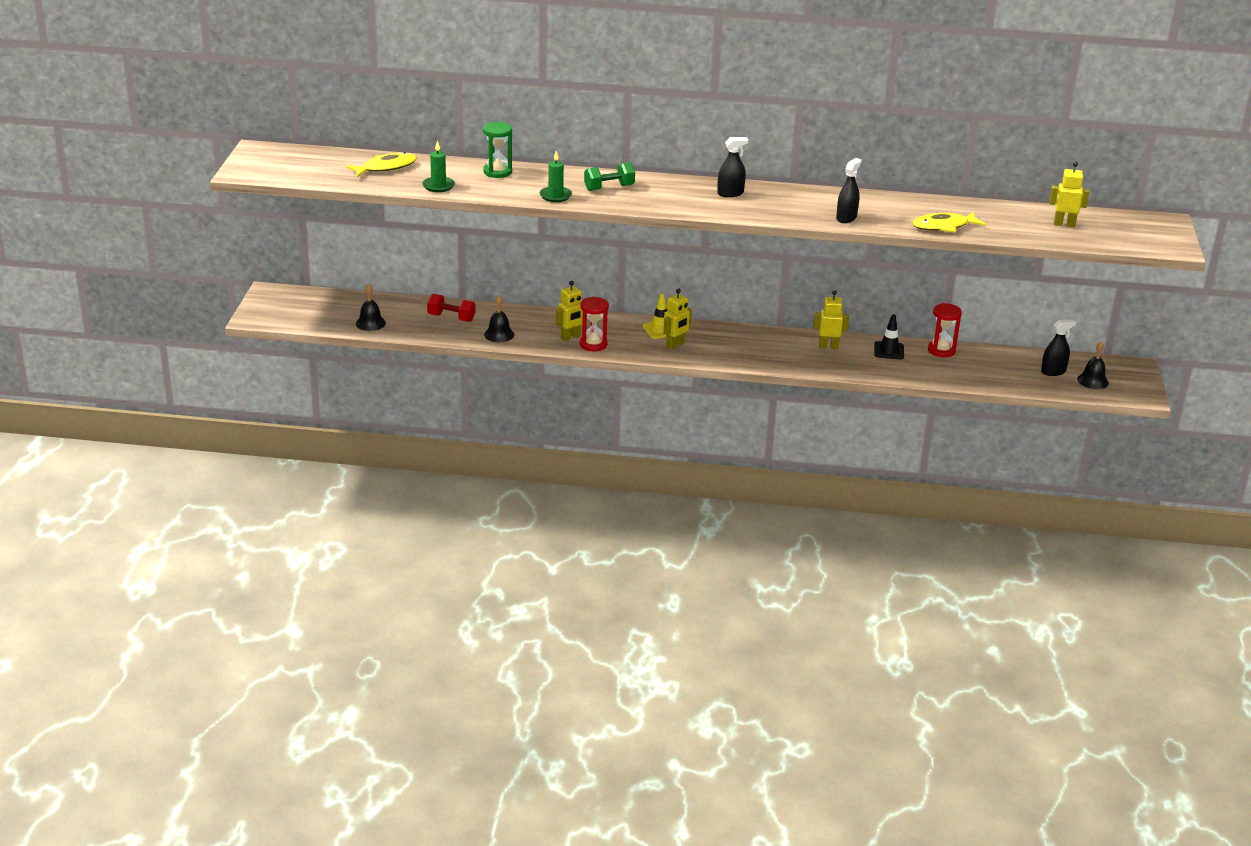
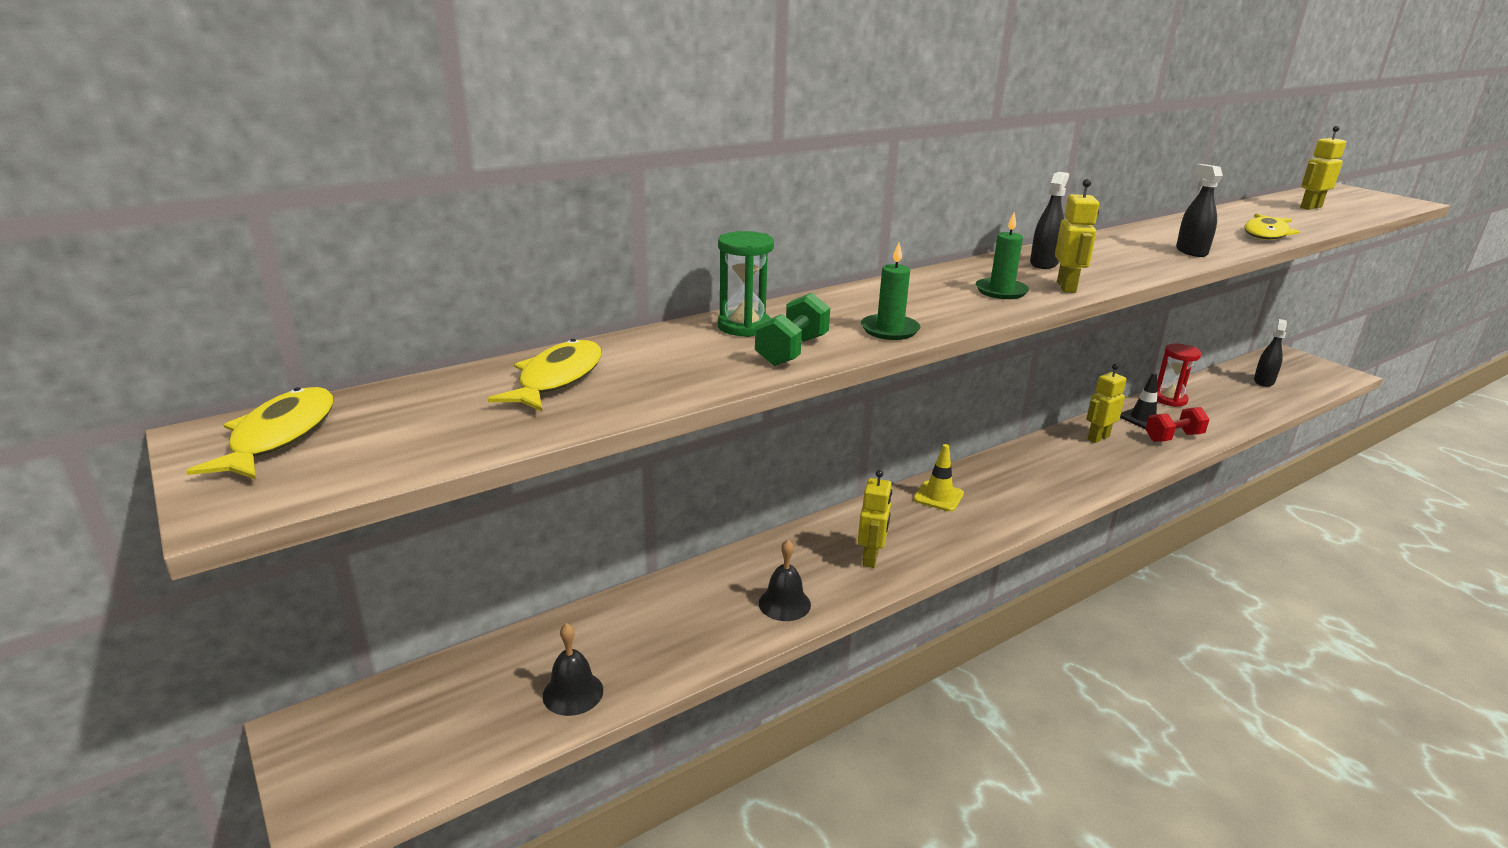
camera: 40 degrees left, 5 degrees down
(273, 156) = (279, 436): none -> yellow fish
(438, 186) = (703, 376): green candle -> green candle (1001, 291)
(451, 318) = (682, 612): red dumbbell -> red dumbbell (1173, 437)
(593, 344) = (911, 554): red hourglass -> none
(609, 188) = (921, 299): green dumbbell -> green dumbbell (792, 351)
(675, 345) = (985, 507): yellow robot -> yellow robot (1066, 287)
(1092, 381) = (1298, 377): black bell -> none

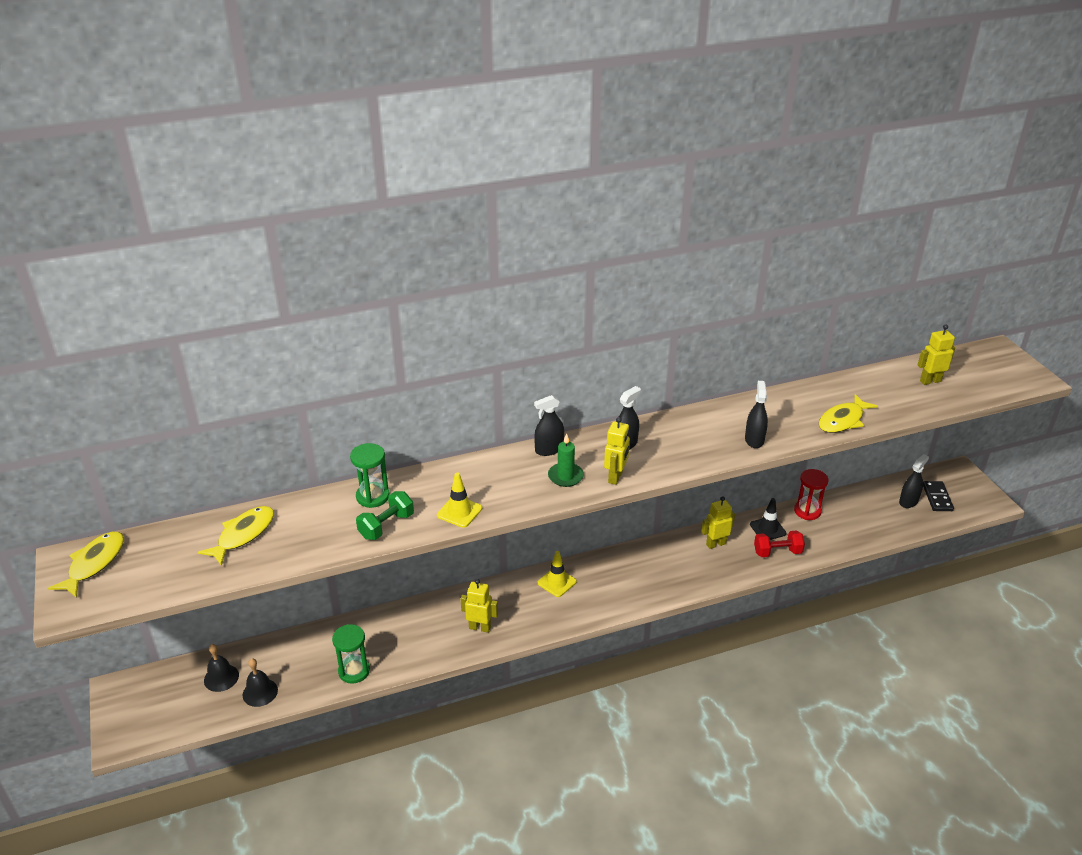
camera: 15 degrees right, 10 degrees up
(716, 639) = (354, 671): none -> green hourglass
(784, 603) = (406, 653): black bell -> black bell (221, 677)
(871, 558) = (480, 627): yellow robot -> yellow robot turned 105 degrees counterclockwise
(889, 330) = (459, 512): green candle -> yellow traffic cone
(952, 273) = (549, 449): none -> black spray bottle
(1288, 376) = (937, 498): none -> black domino

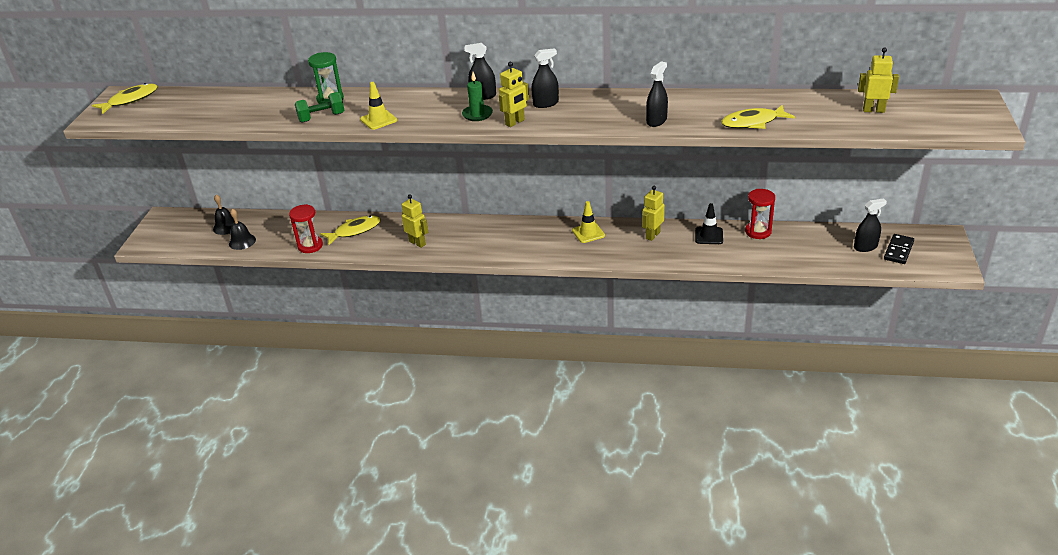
camera: 30 degrees right, 0 degrees up
(243, 535) = (228, 103): yellow fish -> yellow fish (354, 231)
(354, 671) = (310, 246): green hourglass -> red hourglass
(557, 582) = (499, 229): yellow traffic cone -> yellow traffic cone (588, 233)
(715, 544) = (652, 235): yellow robot -> yellow robot turned 60 degrees counterclockwise
(777, 552) = (702, 254): red dumbbell -> none

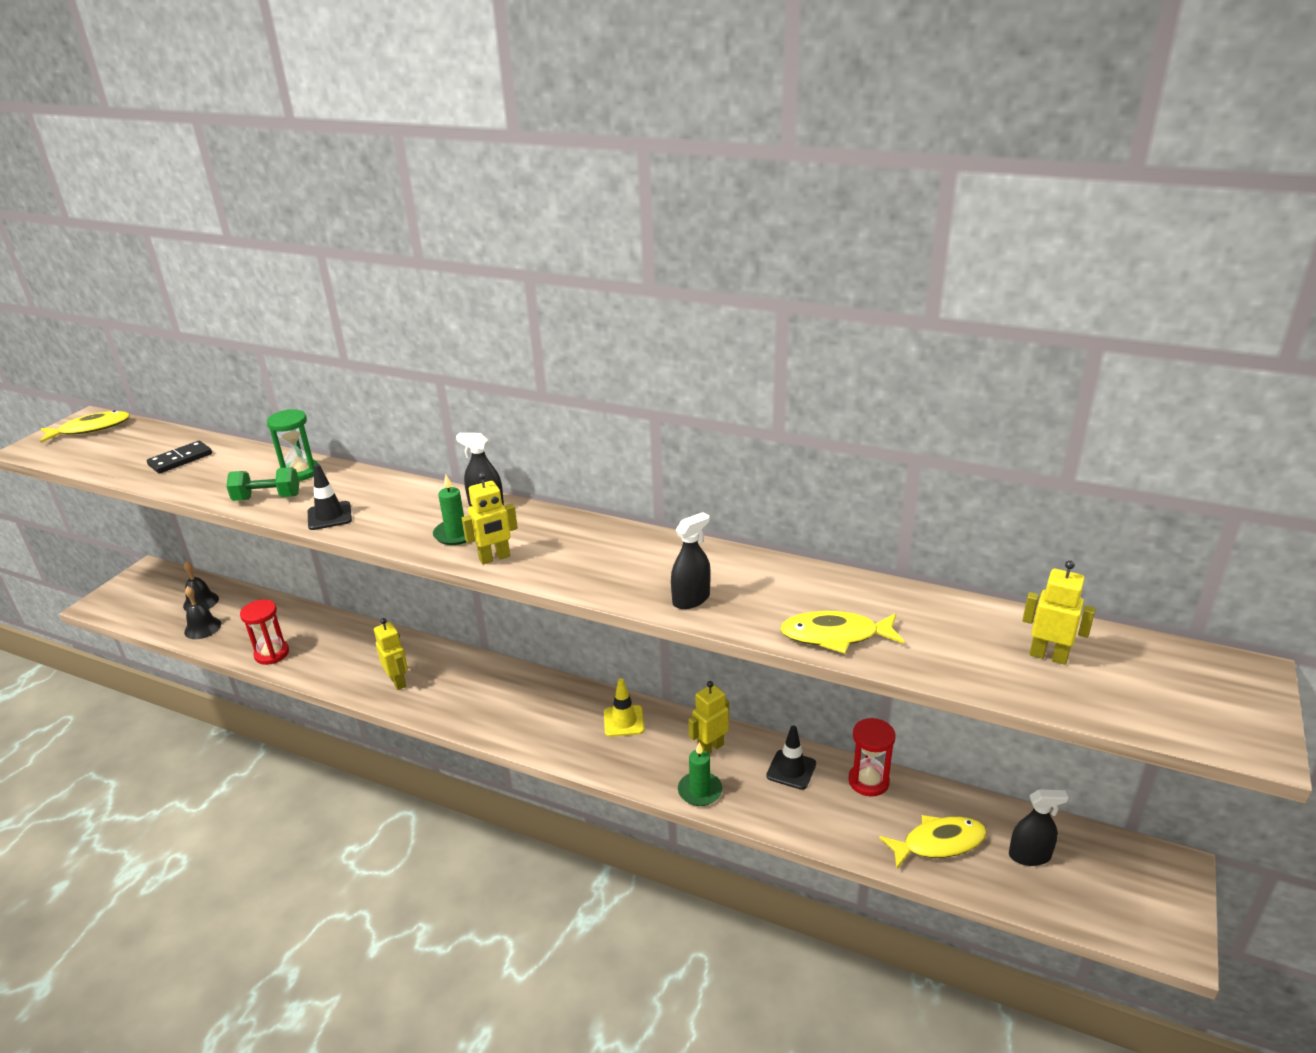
camera: 15 degrees right, 5 degrees down
(354, 231) = (337, 644): yellow fish -> yellow fish (938, 843)
(378, 120) = (329, 516): yellow traffic cone -> black traffic cone
(545, 103) = (557, 535): black spray bottle -> none
(659, 258) = (700, 791): none -> green candle
(898, 250) = (1083, 878): black domino -> black domino (180, 459)

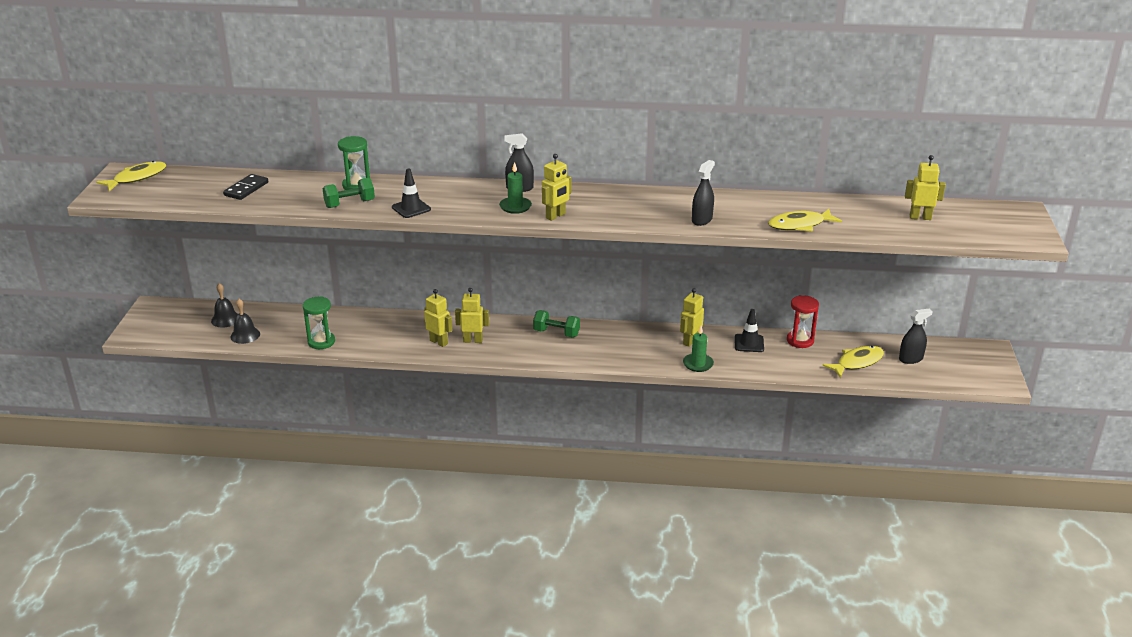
camera: 20 degrees left, 0 degrees up
(272, 654) = (321, 342): red hourglass -> green hourglass
(438, 688) = (473, 340): none -> yellow robot
(545, 697) = (556, 333): none -> green dumbbell
(623, 721) = (622, 337): yellow traffic cone -> none

